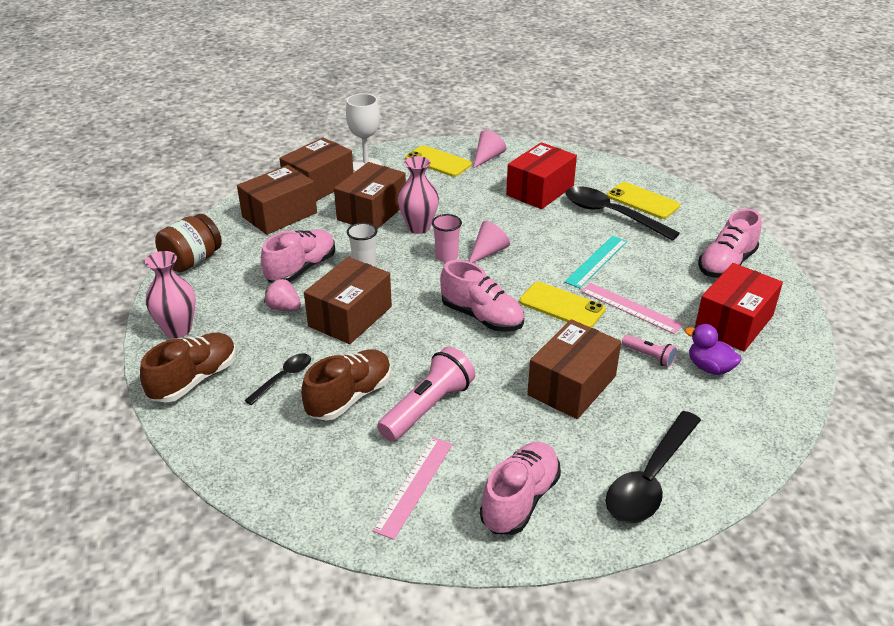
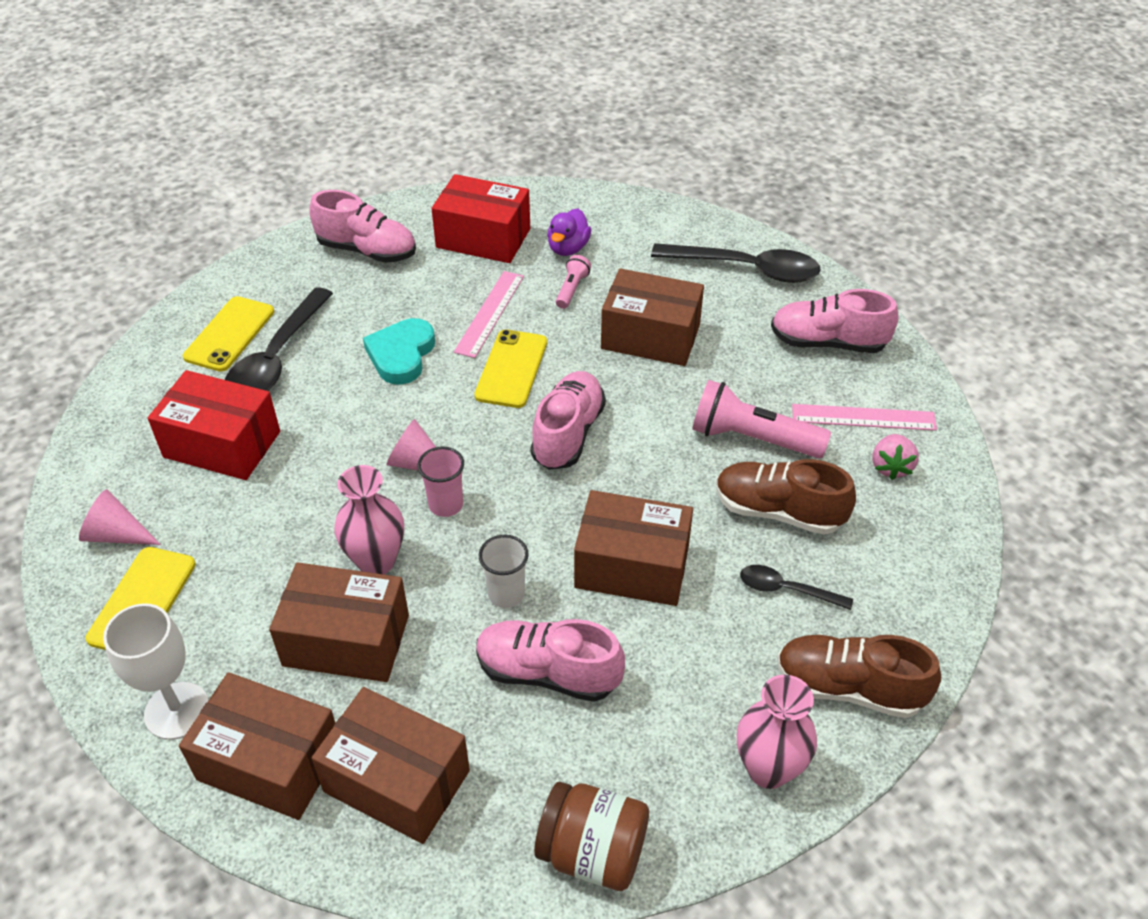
camera: 110 degrees left, 10 degrees up
(284, 308) = (651, 653): pink strawberry -> pink strawberry (890, 467)
(596, 261) = (401, 355): turquoise ruler -> turquoise heart

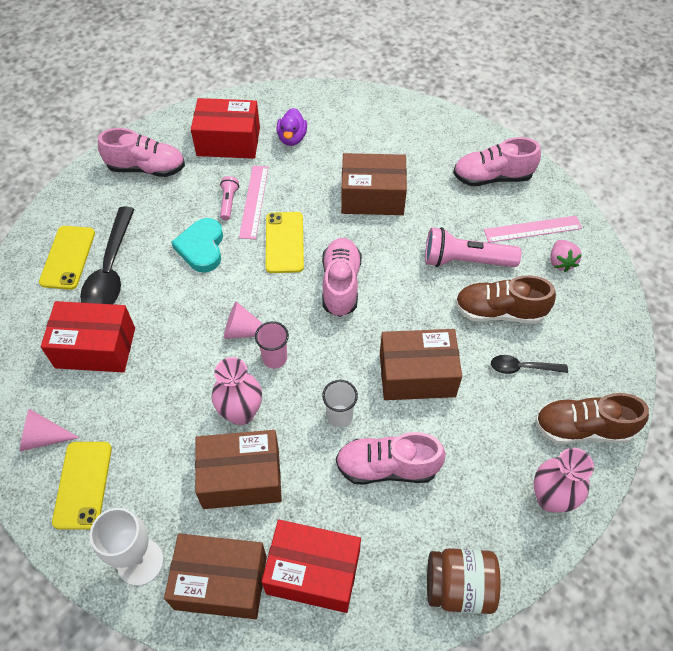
camera: 15 degrees left, 10 degrees up
(397, 781) = (313, 572): brown box -> red box
(572, 289) = (305, 170): pink flashlight -> pink flashlight (229, 202)
(746, 269) = (420, 131): black spoon -> none

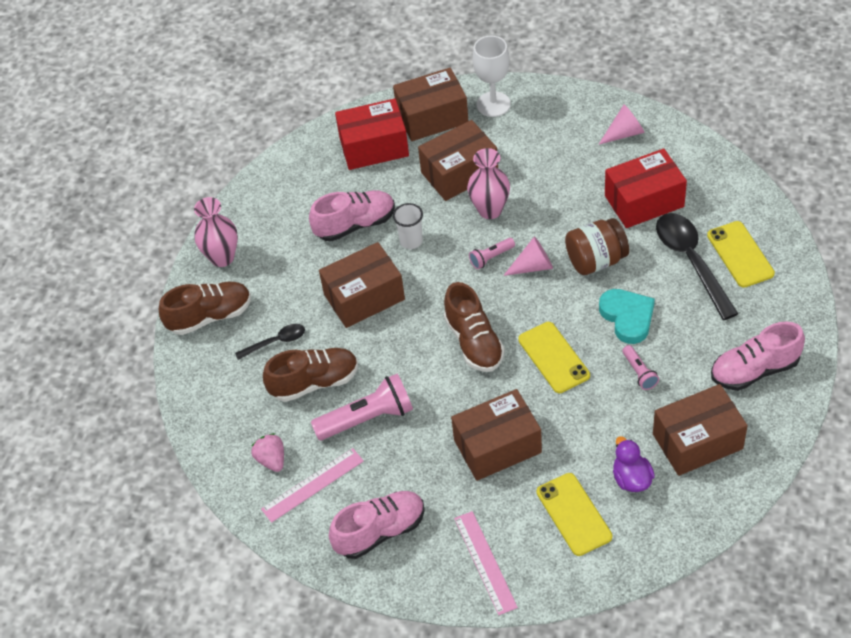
camera: 160 degrees right, 5 degrees down
(83, 485) = (569, 122): yellow phone -> yellow phone (574, 514)
(228, 141) = (697, 441): red box -> brown box
(254, 201) = (614, 385): pink ruler -> pink ruler (485, 562)
(275, 358) = (491, 258): pink cup -> pink flashlight
(341, 284) = (474, 342): pink shoe -> brown shoe
(459, 587) = (270, 180): brown jar -> brown jar (596, 260)

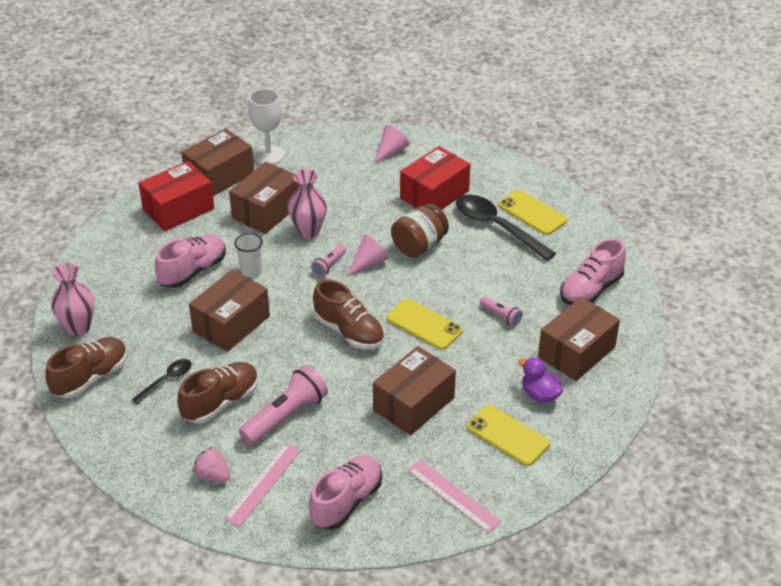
camera: 30 degrees left, 10 degrees down
(627, 317) = (468, 279): turquoise heart -> none

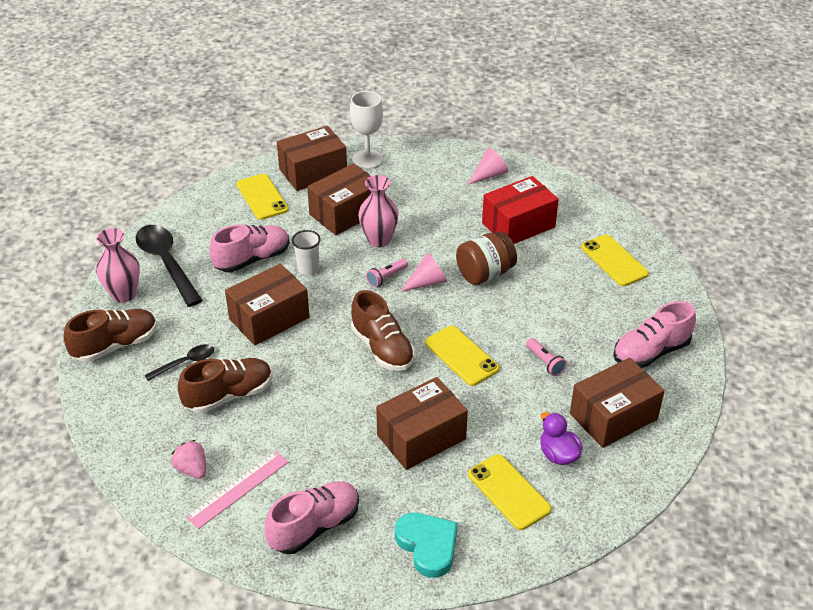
camera: 15 degrees right, 0 degrees up
(178, 209) = (262, 197): red box -> yellow phone
(285, 416) = (287, 423): pink flashlight -> none
(453, 496) = (428, 545): pink ruler -> turquoise heart
(497, 227) = (572, 269): black spoon -> black spoon (166, 263)

